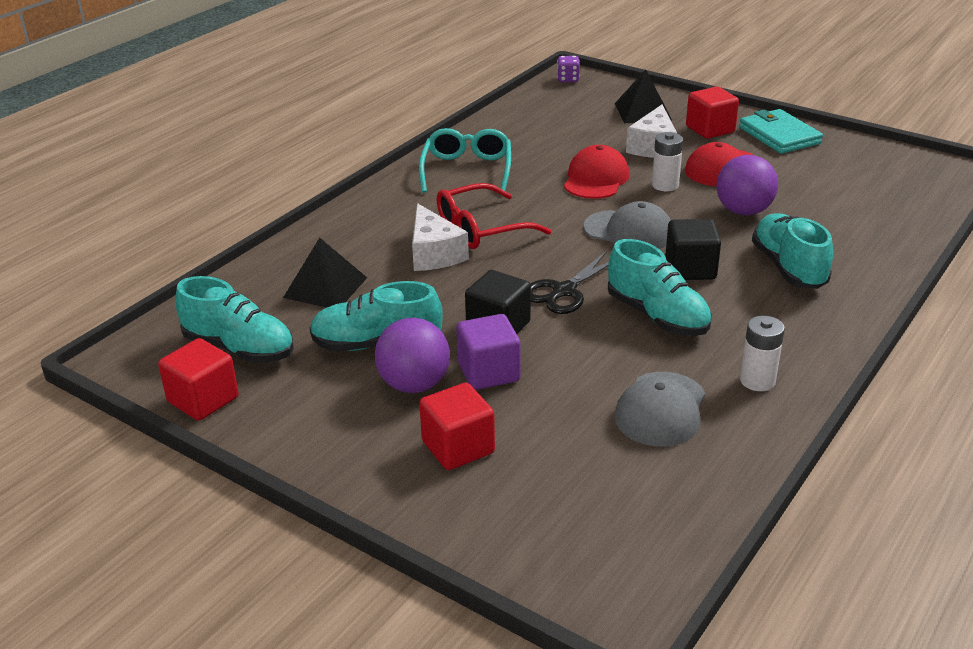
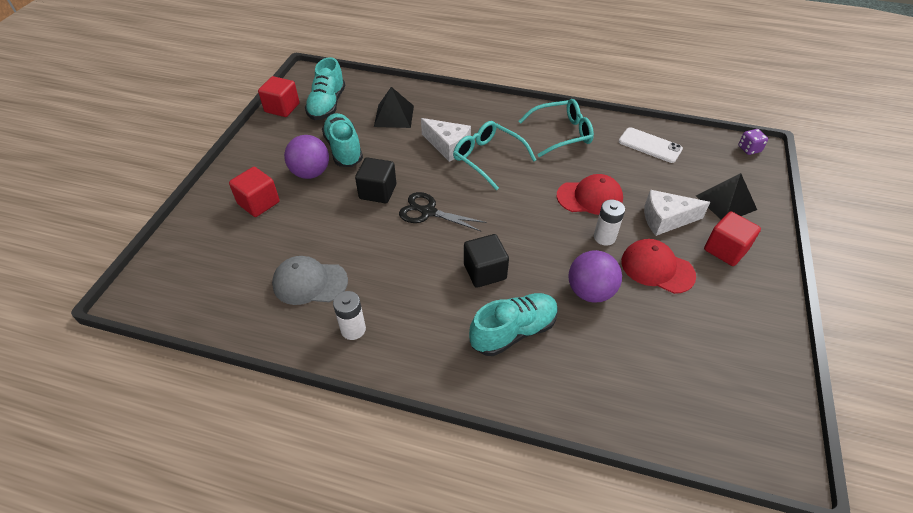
camera: 70 degrees right, 15 degrees up
(434, 254) = (448, 146): white cheese -> white cheese turned 105 degrees counterclockwise
(481, 229) = (487, 158): red glasses -> turquoise glasses
(488, 372) = (329, 198): purple cube -> none
(527, 125) = (650, 145): none -> white phone
(629, 231) = (522, 229): grey cap -> none
(657, 316) = (415, 263): turquoise shoe -> none
(779, 135) = (751, 300): turquoise wallet -> none

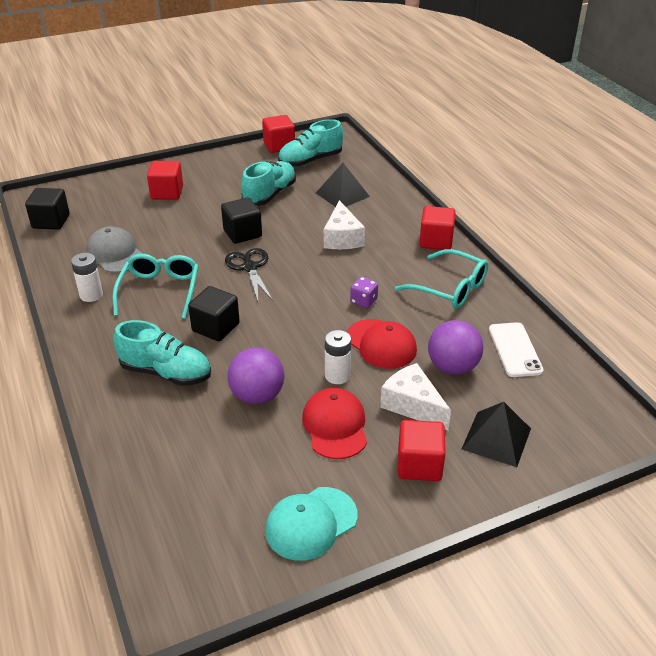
camera: 50 degrees right, 10 degrees down
(196, 303) = (51, 221): none -> black cube
(311, 173) = (224, 195): purple ball -> purple ball (452, 367)
(487, 158) = (355, 264): turquoise glasses -> turquoise glasses (160, 291)
(503, 109) = (436, 241): none -> red cube
(746, 335) = (311, 523): none -> turquoise cap
(749, 149) = (618, 424): purple dice -> purple dice (363, 301)

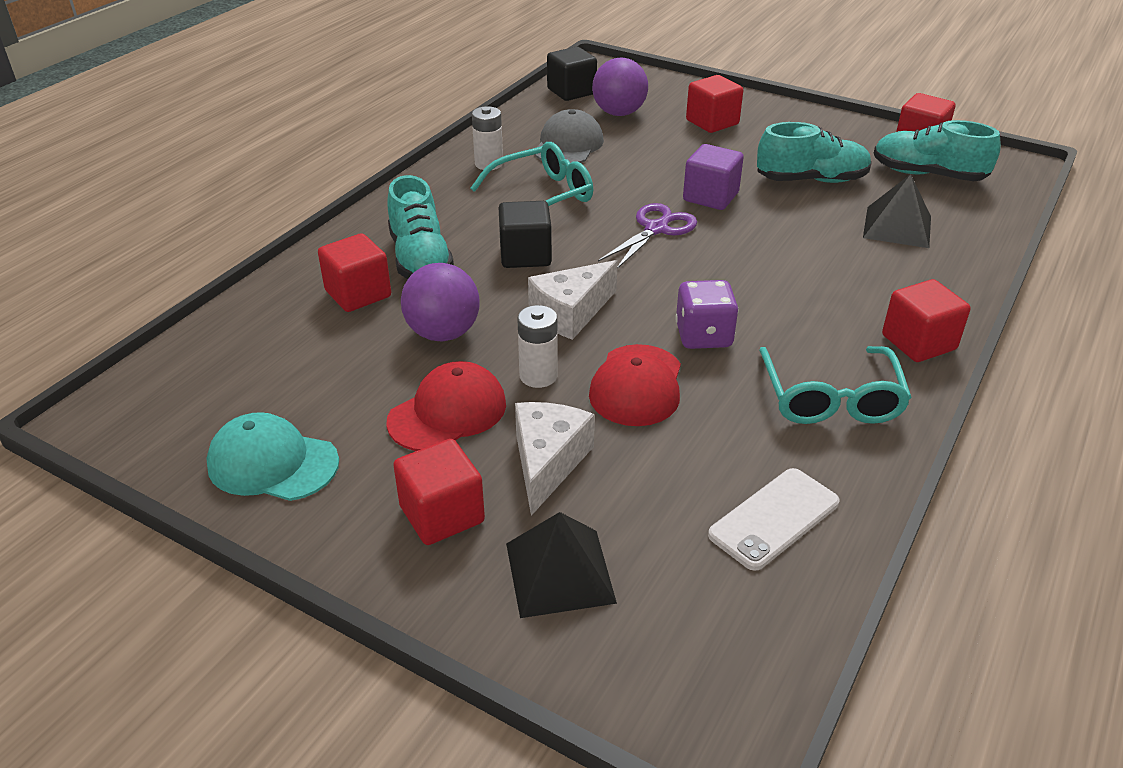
camera: 55 degrees right, 0 degrees up
(172, 416) = (358, 294): none -> red cube
(242, 233) = (710, 197): black cube -> purple cube
(250, 267) = (656, 229): black scissors -> purple scissors
(342, 238) = (807, 265): white cheese -> white cheese (570, 313)
(363, 301) = (703, 336): purple dice -> purple dice, size x1.51
(452, 367) = (663, 469): purple ball -> purple ball (619, 113)

